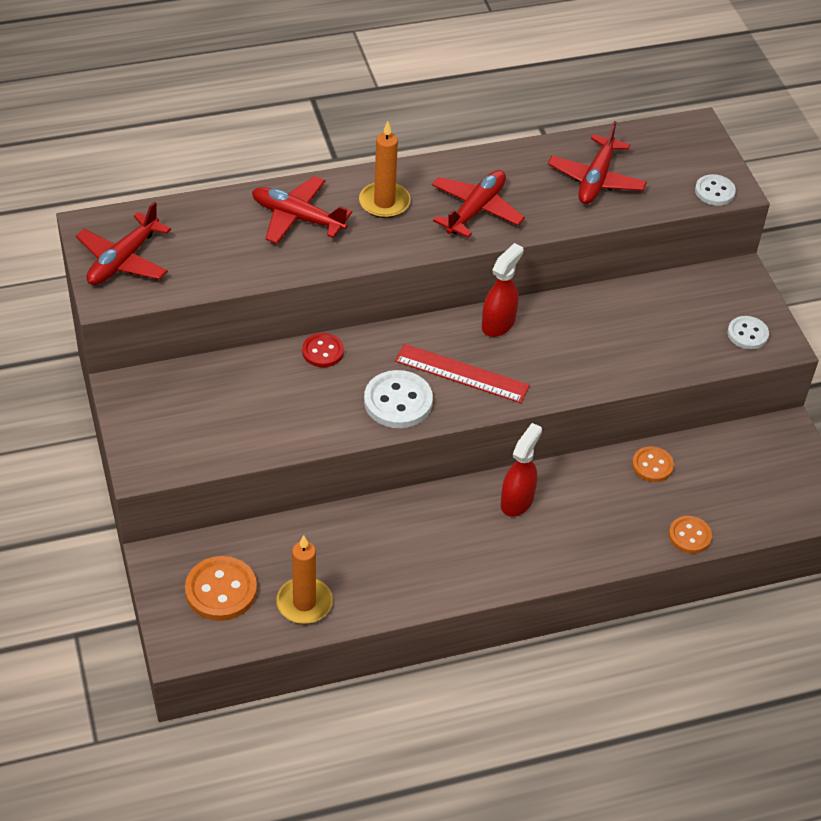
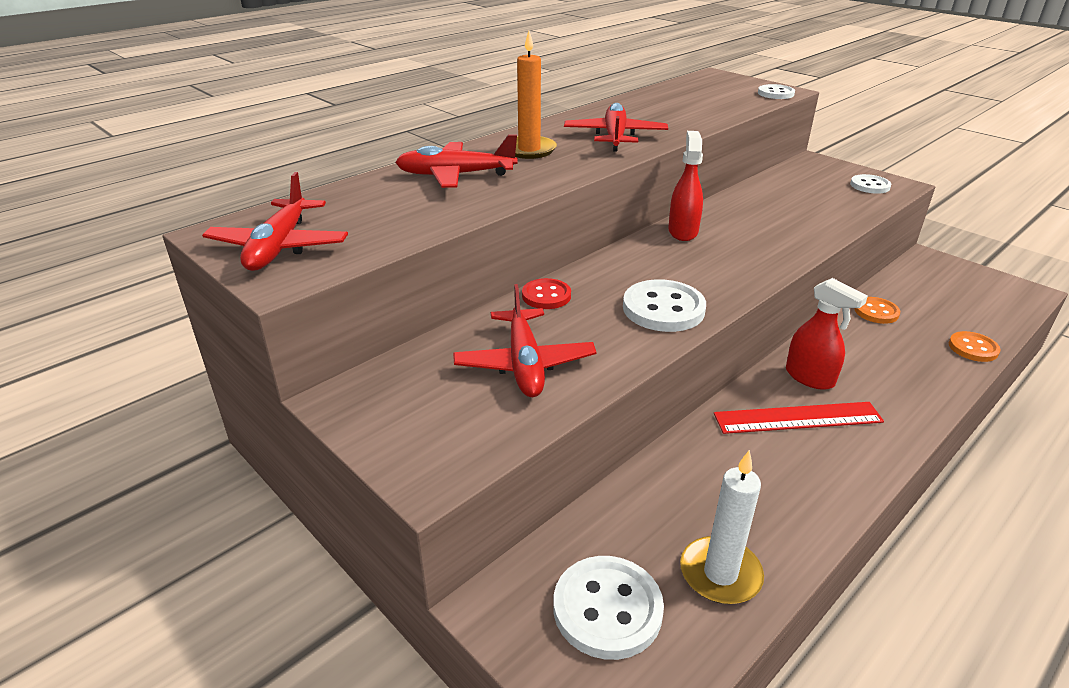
camera: 25 degrees left, 15 degrees down
(221, 590) = (607, 609): orange button -> white button
(304, 603) = (720, 573): orange candle -> white candle
(461, 373) = (695, 271): red ruler -> red ruler (797, 418)
(517, 501) = (810, 378): red spray bottle -> red spray bottle turned 135 degrees clockwise
(596, 179) = (685, 105): red plane -> red plane (524, 364)

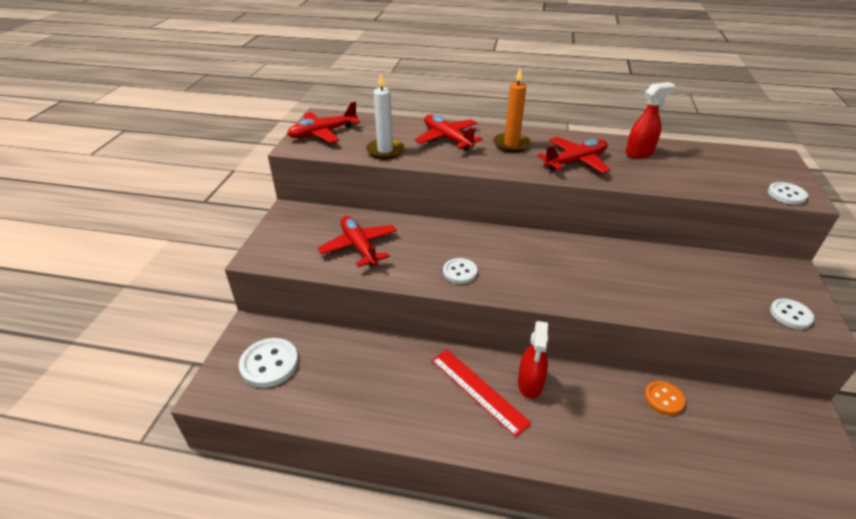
camera: 55 degrees right, 5 degrees up
(524, 364) = (359, 246): red plane -> red plane turned 105 degrees clockwise
(546, 296) = (428, 227): red button -> none
(663, 309) = (460, 272): white button -> white button, size x0.62
(683, 231) = (566, 247): red spray bottle -> red spray bottle (639, 153)
(720, 573) = (317, 397): white candle -> white candle (385, 150)
(973, 348) = (681, 476): orange button -> none

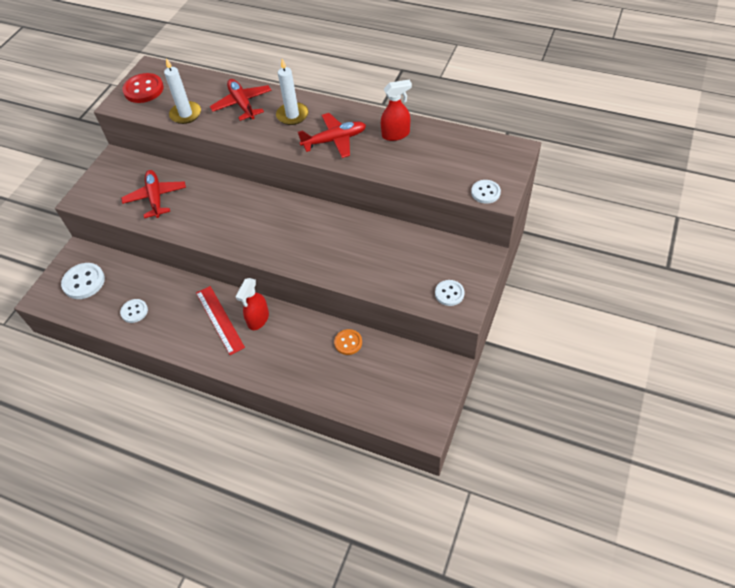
camera: 15 degrees right, 15 degrees up
(323, 133) = (143, 89): red plane -> red button
(460, 272) = (221, 229): white button -> white button (134, 311)
(511, 144) = (292, 115): orange candle -> white candle

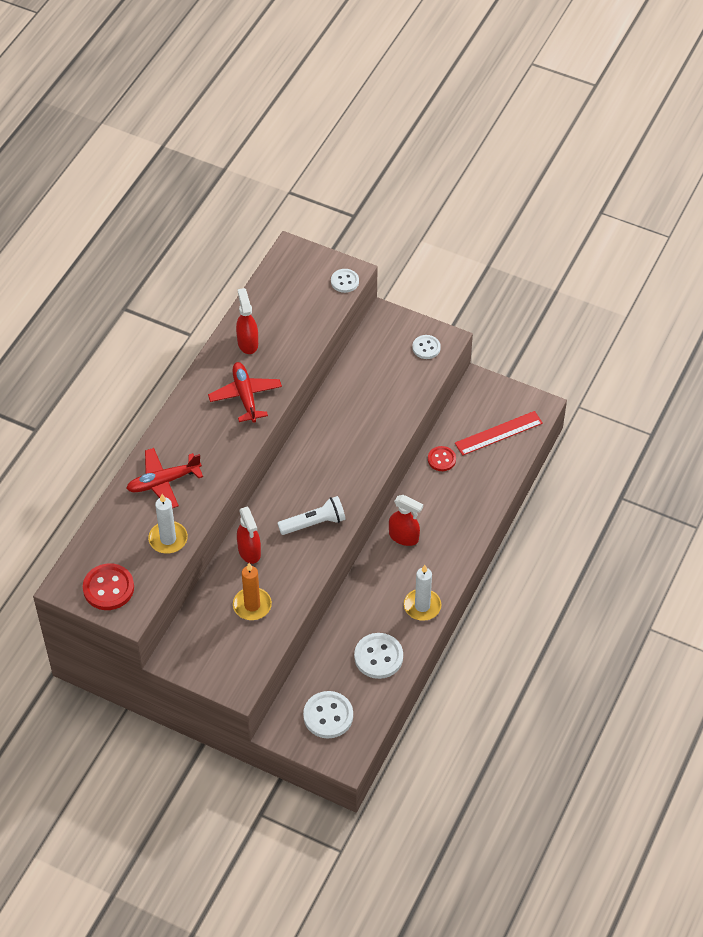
camera: 90 degrees left, 0 degrees up
(134, 311) = (378, 657): white button -> white button, size x1.61
(156, 198) = (252, 605): red plane -> orange candle
(209, 190) = (249, 551): none -> red spray bottle
(219, 319) = (399, 573): red ruler -> red ruler (498, 433)
(235, 228) = (314, 523): none -> white flashlight
(292, 115) = (195, 433): white candle -> white candle (422, 606)
(348, 342) = (441, 459): orange button -> red button

